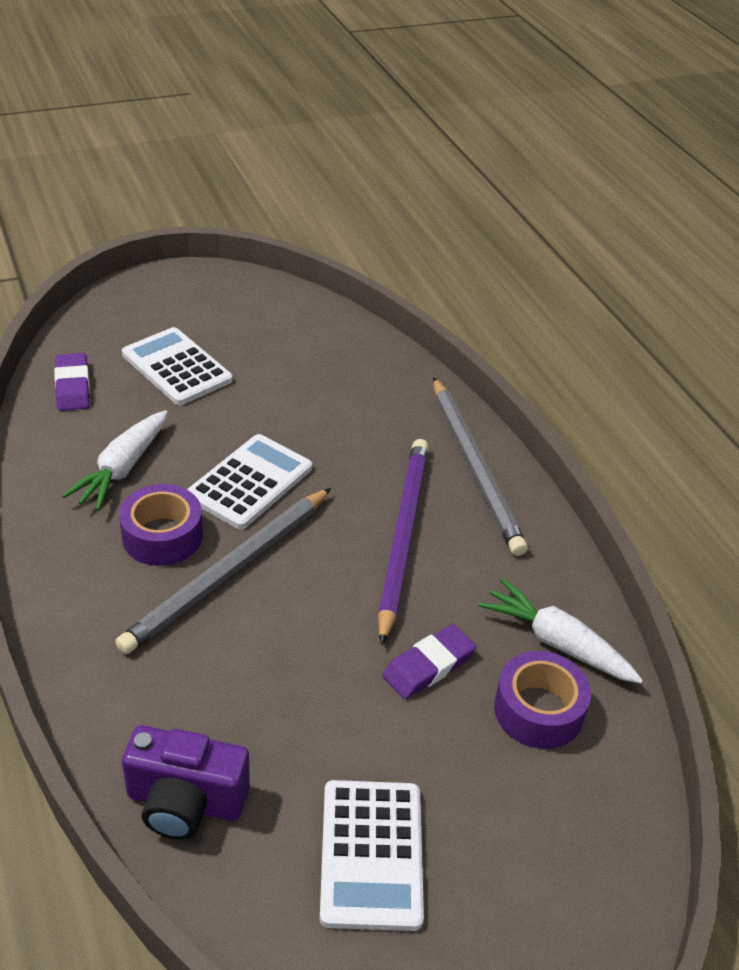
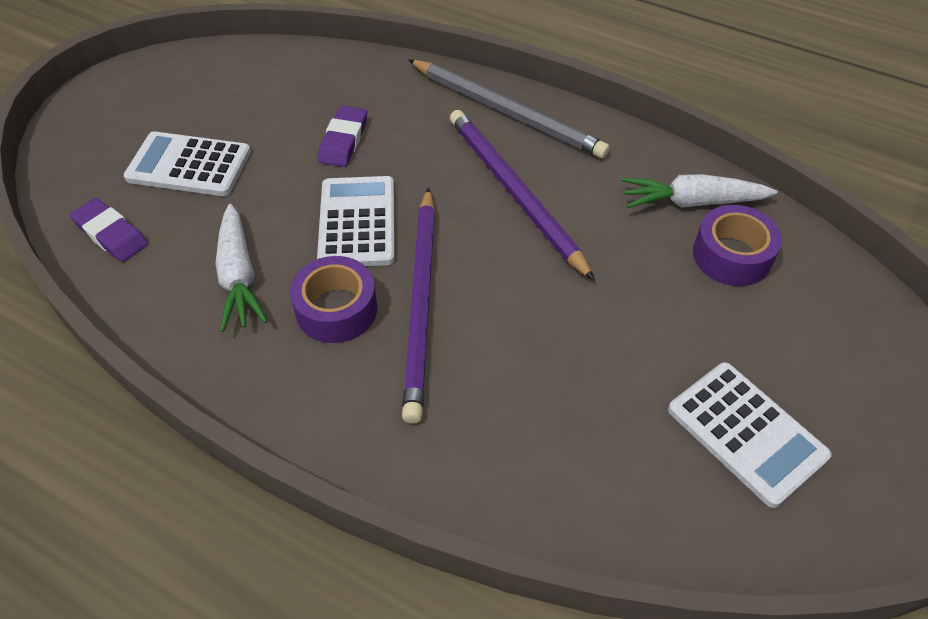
camera: 35 degrees left, 10 degrees up
(185, 802) = (589, 499): purple camera -> none
(228, 572) = (421, 303): grey pencil -> purple pencil
(428, 666) = (634, 274): purple eraser -> purple eraser (343, 140)

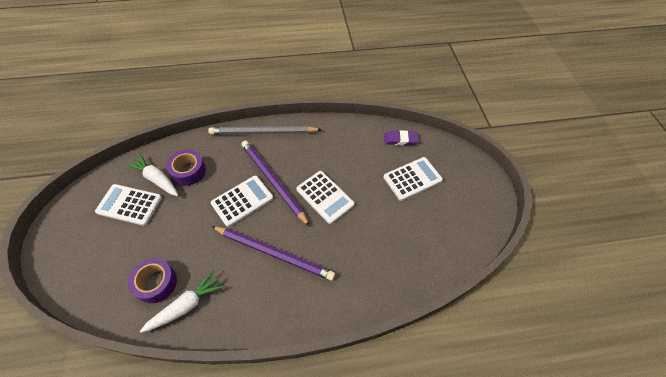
camera: 140 degrees right, 5 degrees up
(238, 276) = (343, 152): white carrot -> white carrot (156, 179)
(336, 309) = (299, 162): purple tape -> purple tape (188, 171)
(343, 140) = (370, 231): purple eraser -> none
(507, 112) = (314, 304): grey pencil -> grey pencil (263, 132)
(507, 302) = (242, 201): none -> white calculator

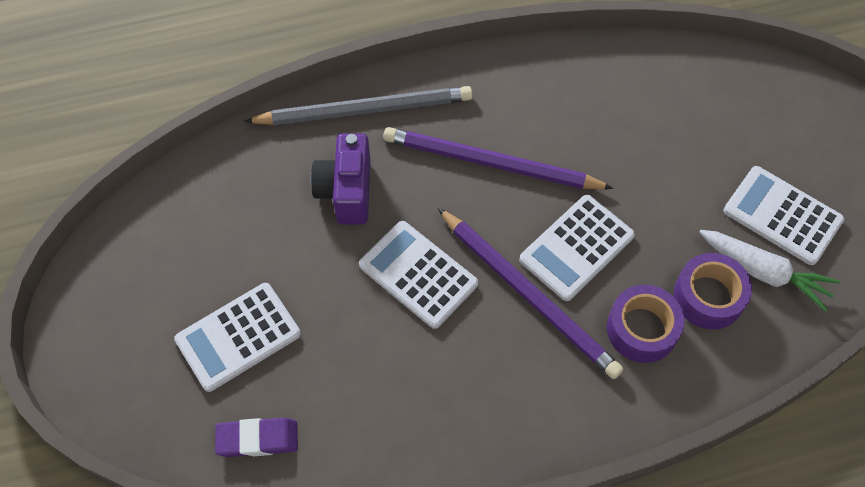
camera: 175 degrees right, 5 degrees up
(129, 205) = (782, 215): white calculator -> white calculator turned 150 degrees counterclockwise
(156, 283) = (663, 101): purple tape -> purple tape (642, 329)
(186, 305) = (602, 79): white carrot -> none
(263, 132) = (586, 417): grey pencil -> grey pencil (365, 110)
(358, 246) = (346, 191): none -> purple camera

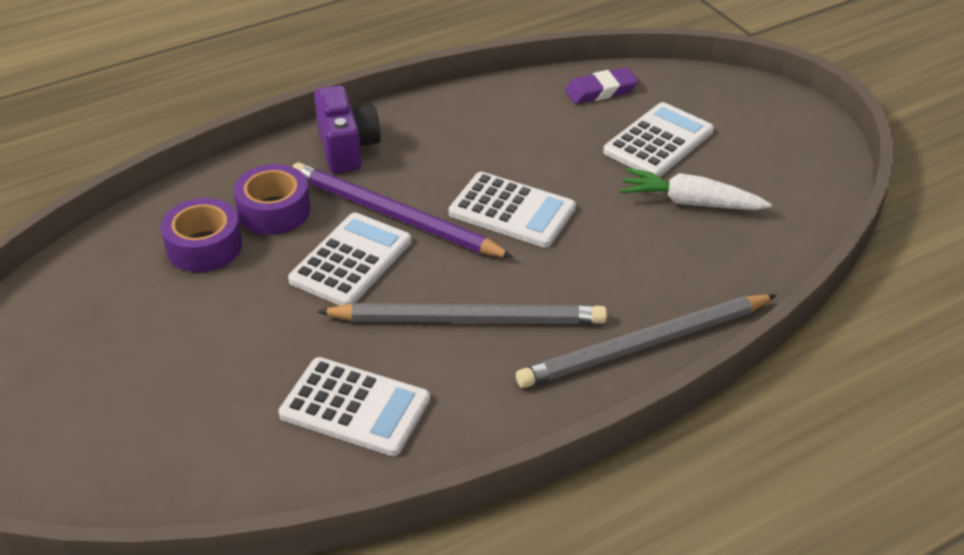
camera: 165 degrees right, 20 degrees down
(346, 191) = (621, 263): purple camera -> purple camera (347, 148)
(491, 163) = (469, 319): purple pencil -> grey pencil
(764, 272) = (140, 277): white carrot -> white carrot (690, 202)
(782, 215) = (111, 333): white calculator -> white calculator (355, 407)

